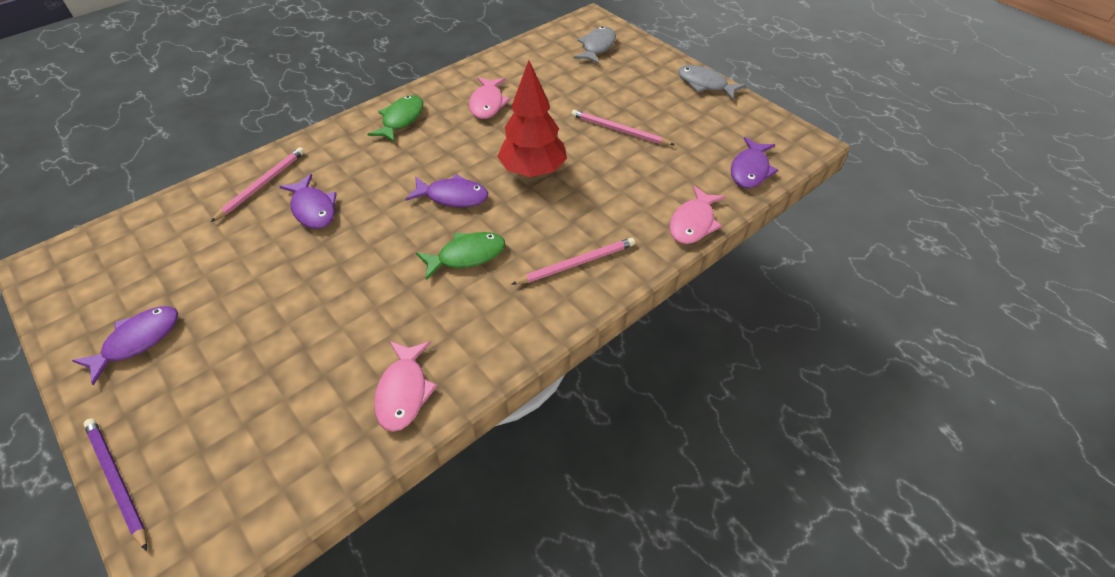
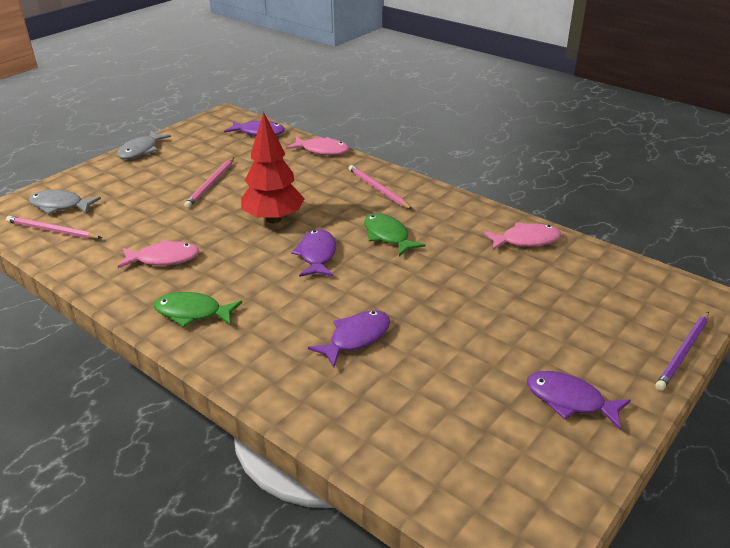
camera: 100 degrees left, 15 degrees down
(262, 185) = (326, 392): pink pencil -> pink pencil (52, 230)

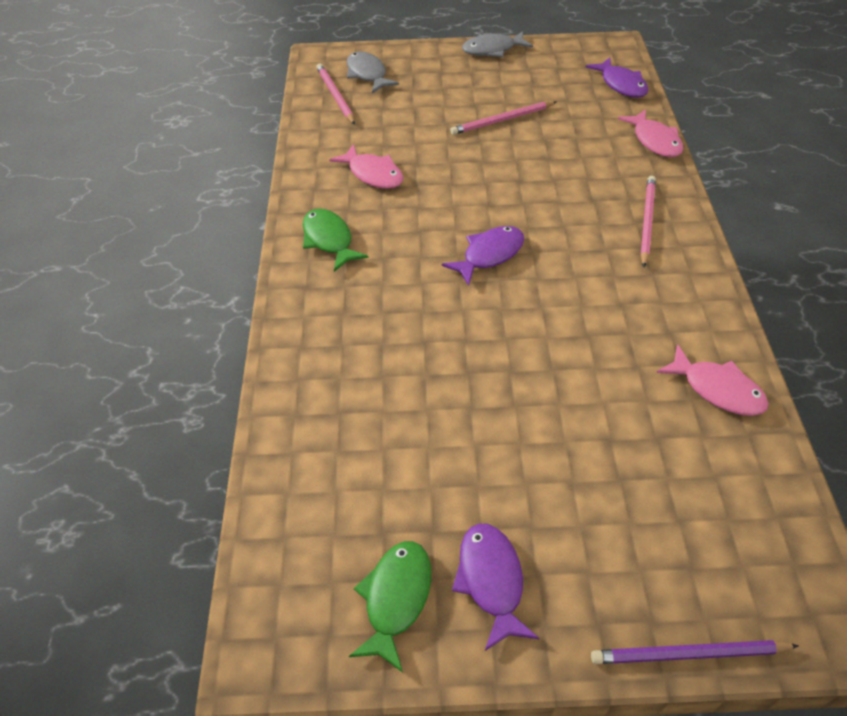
camera: 50 degrees right, 15 degrees up
(274, 219) = (505, 192): red tree -> none
(356, 338) = (407, 359): purple fish -> none
(388, 236) = (579, 280): green fish -> green fish (396, 599)

